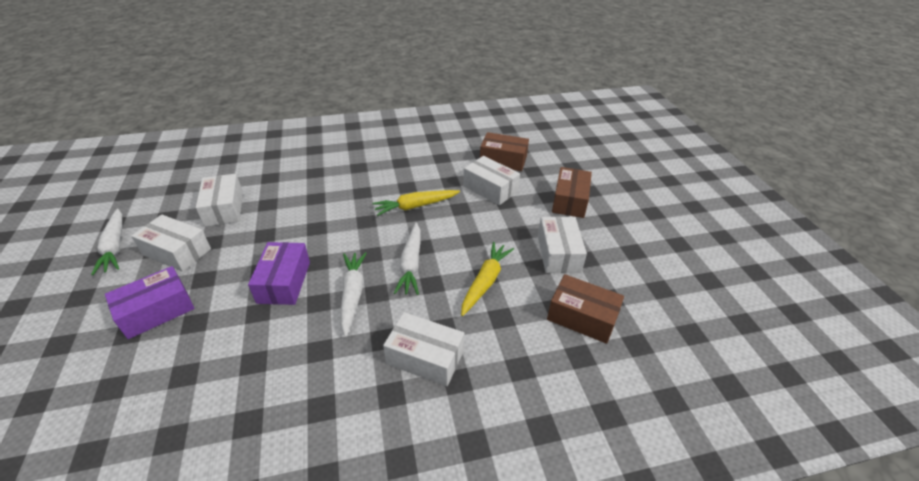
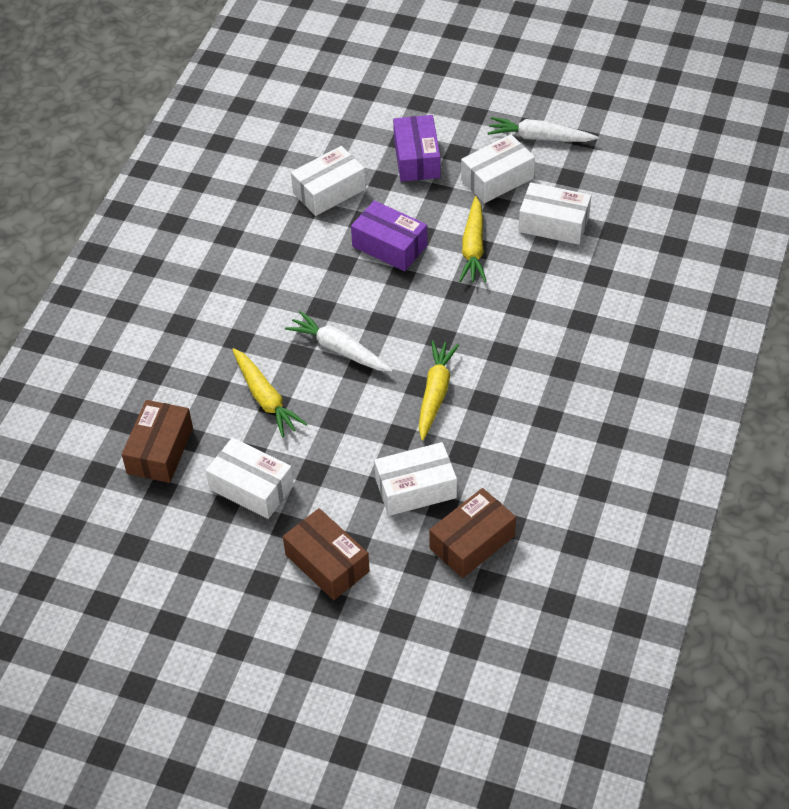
camera: 125 degrees right, 10 degrees up
(266, 237) = (473, 247): none -> yellow carrot
(352, 295) = (332, 290): white carrot -> none
(425, 357) = (219, 313): white box -> white box (329, 191)
(582, 317) = (160, 451): brown box -> brown box turned 45 degrees counterclockwise

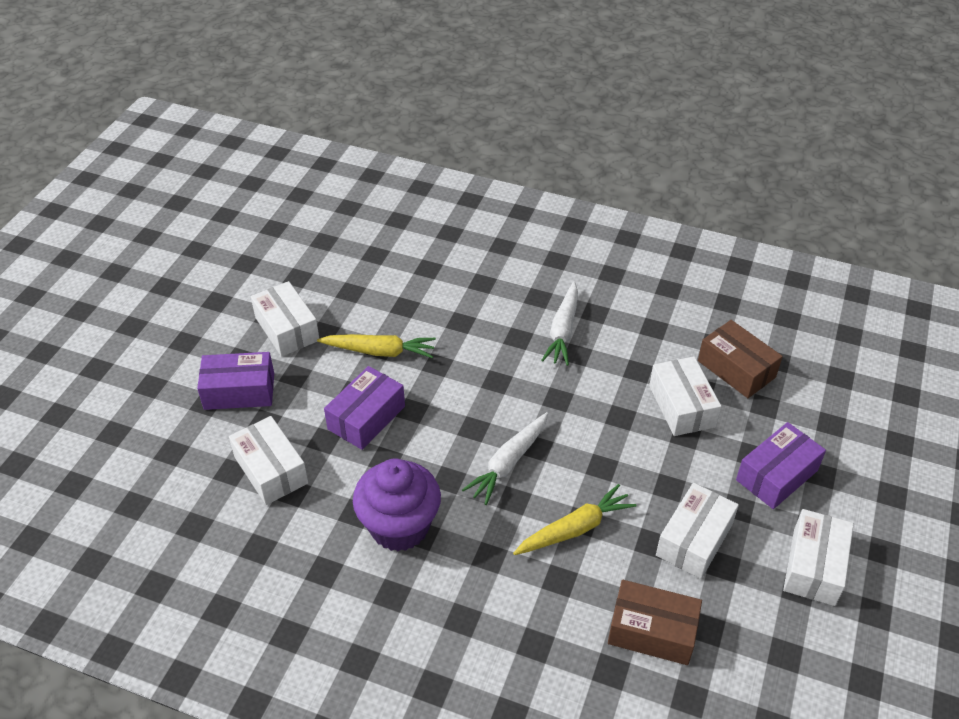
camera: 90 degrees left, 5 degrees down
(270, 278) = (399, 526): none -> purple cupcake
(327, 563) = (777, 475): brown box -> purple box
(435, 393) = (568, 388): yellow carrot -> none
(539, 138) = (236, 294): white carrot -> white carrot (563, 330)
(553, 224) = (358, 292): white box -> white box (814, 566)

